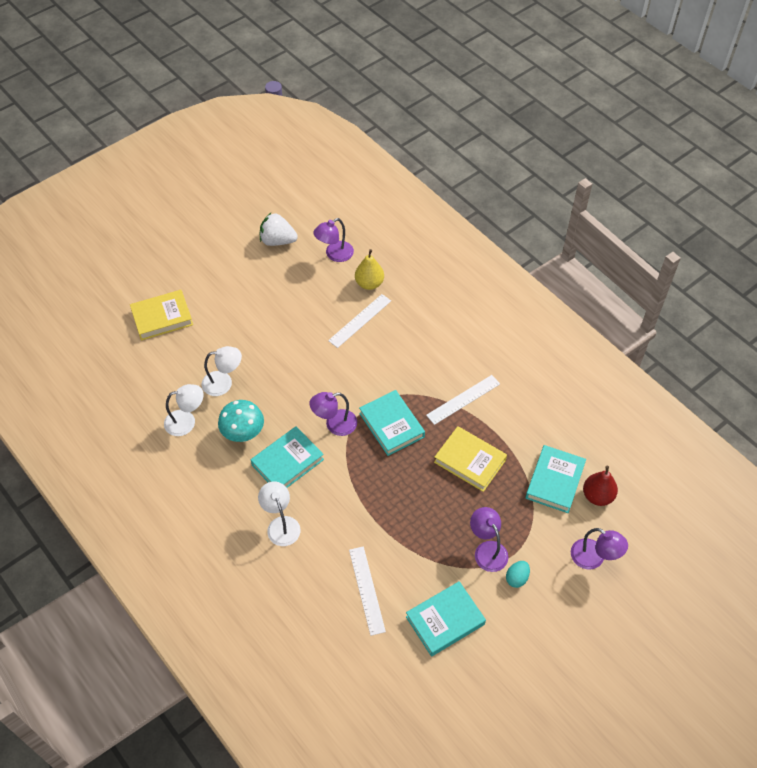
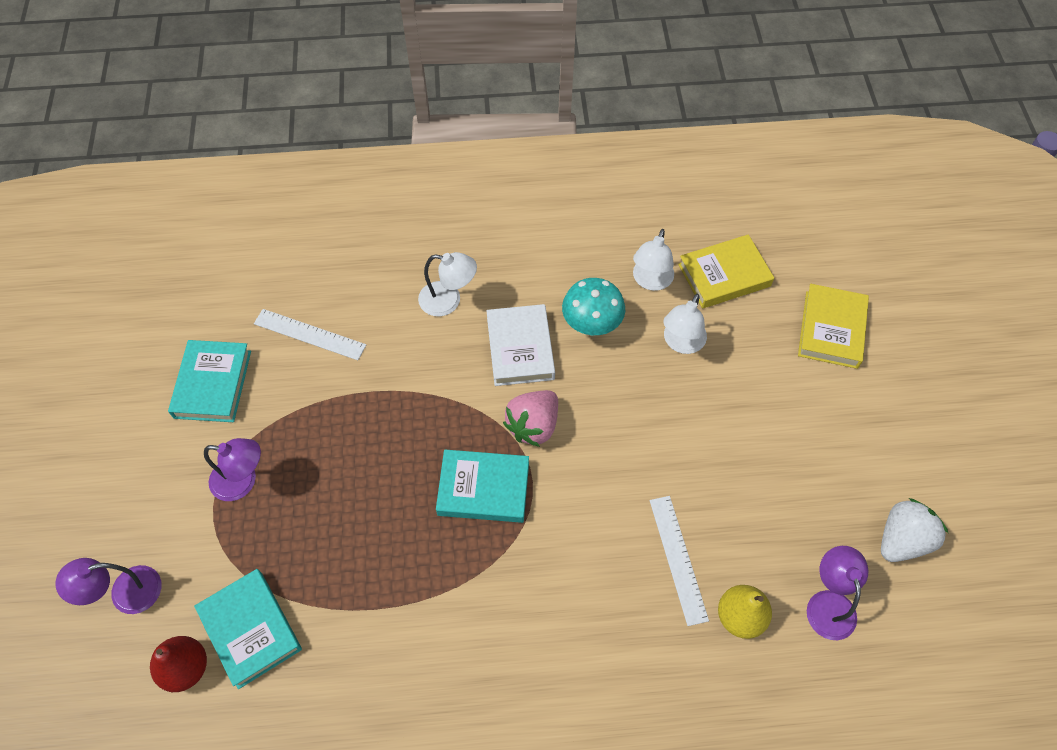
camera: 125 degrees right, 5 degrees up
(287, 462) = (520, 348): turquoise book -> white book
(334, 424) = (533, 426): purple lamp -> pink strawberry
(463, 399) = (453, 605): white ruler -> none
(469, 461) = (362, 545): yellow book -> yellow book (724, 275)
(517, 578) = (185, 488): turquoise egg -> none

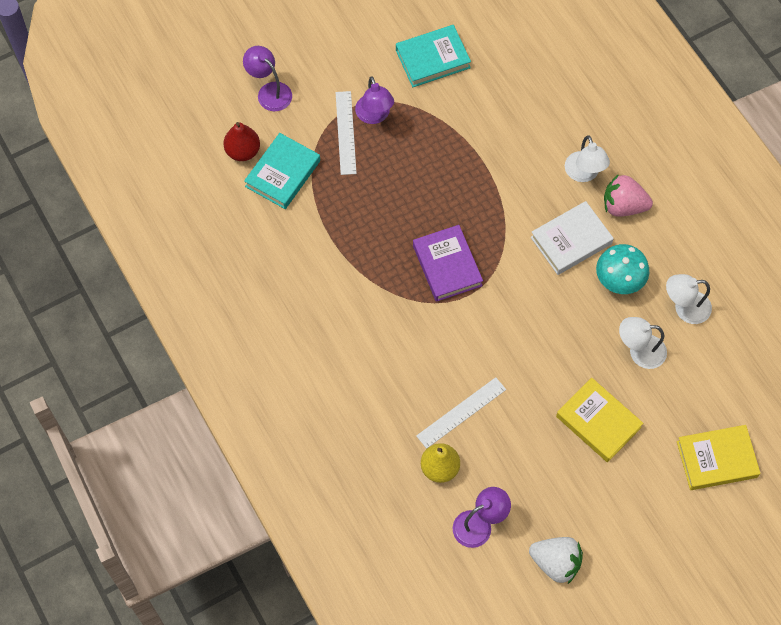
camera: 65 degrees right, 5 degrees up
(309, 334) = (504, 97): white ruler -> white ruler (346, 132)
(483, 488) = (447, 265): turquoise book -> purple book
(533, 426) = (512, 277): pink strawberry -> pink strawberry (623, 206)
(724, 275) = (723, 361): yellow book -> yellow book (598, 422)

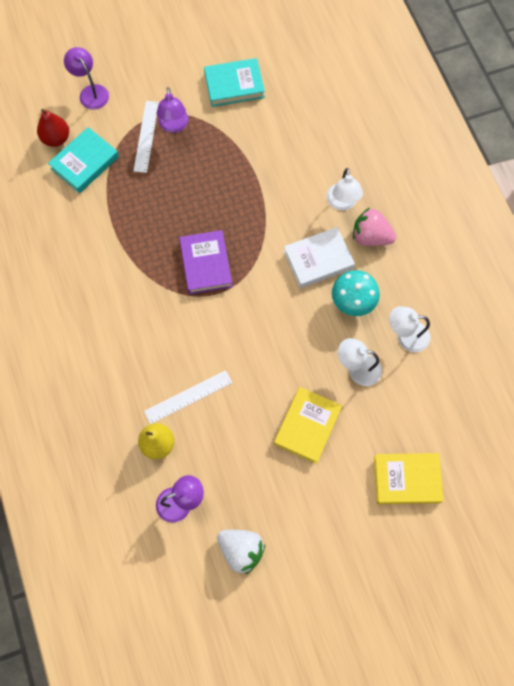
camera: 10 degrees right, 5 degrees up
(598, 422) = (307, 426): yellow book -> yellow book turned 60 degrees clockwise

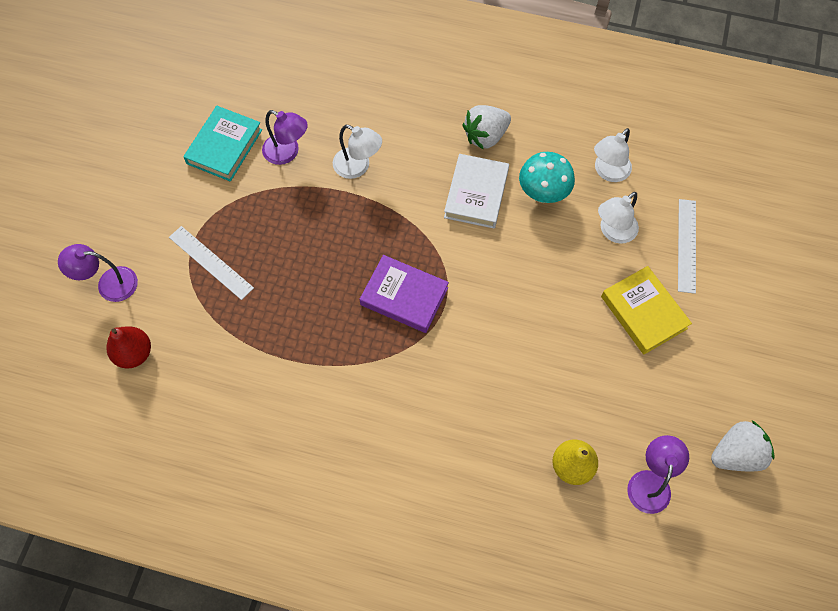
camera: 55 degrees left, 5 degrees down
(85, 163) = (189, 342): turquoise book -> none
(174, 126) = (222, 229): purple lamp -> purple lamp (287, 153)
(188, 397) = (539, 404): white ruler -> white ruler (687, 245)
(342, 203) = (432, 137): white lamp -> white lamp (358, 167)
(370, 237) = (485, 136): pink strawberry -> white strawberry
(406, 479) = (750, 261): yellow book -> none

